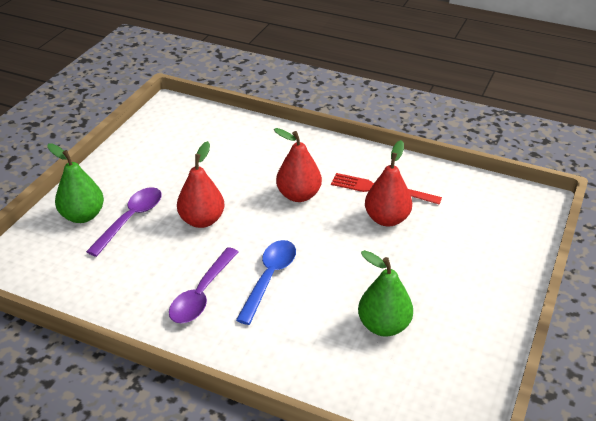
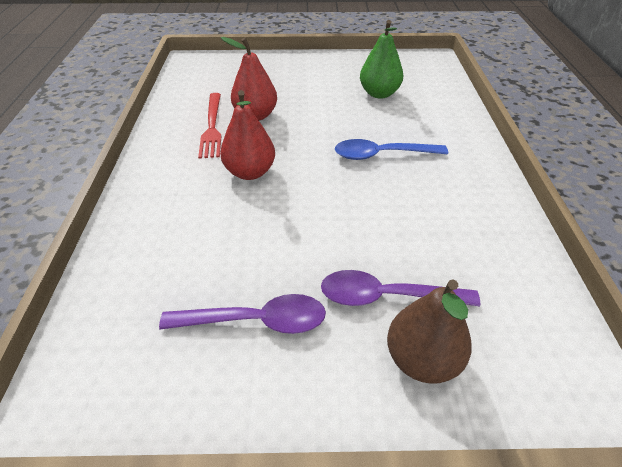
camera: 115 degrees left, 5 degrees up
(83, 216) = (422, 360): green pear -> brown pear
(202, 220) = (339, 228): red pear -> none
(202, 294) = (438, 186): purple spoon -> purple spoon (255, 321)

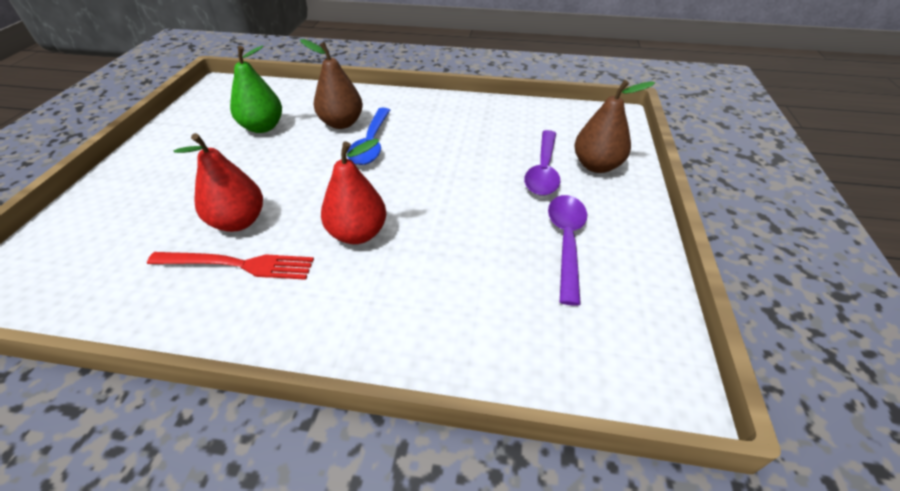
camera: 80 degrees left, 0 degrees up
(408, 131) = (341, 123): none -> brown pear

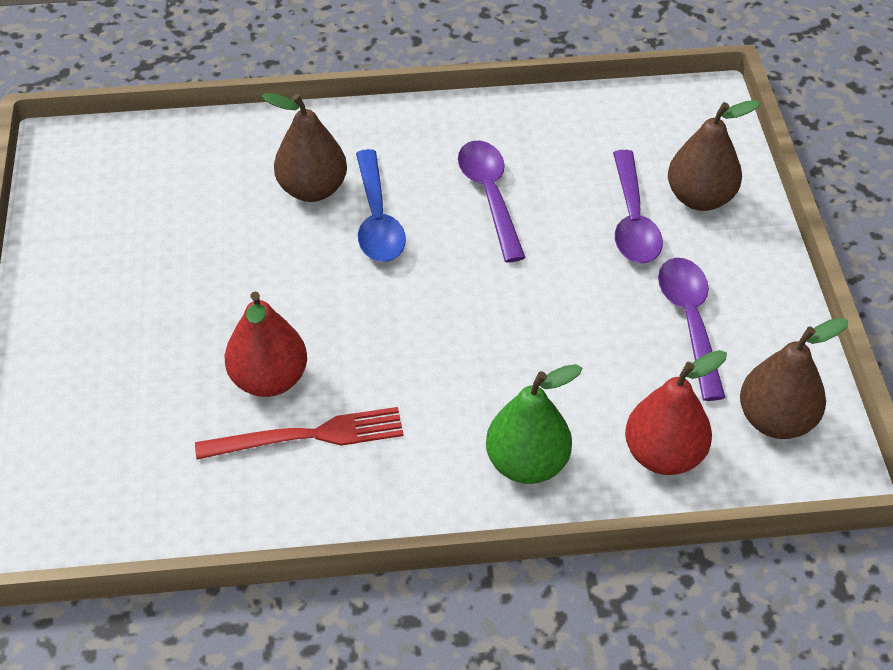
camera: 15 degrees left, 5 degrees up
(263, 127) = (196, 219): green pear -> green pear (527, 463)
(358, 233) = (433, 364): red pear -> red pear (664, 455)
(450, 143) = (490, 197): none -> purple spoon
(623, 334) = (776, 420): none -> brown pear

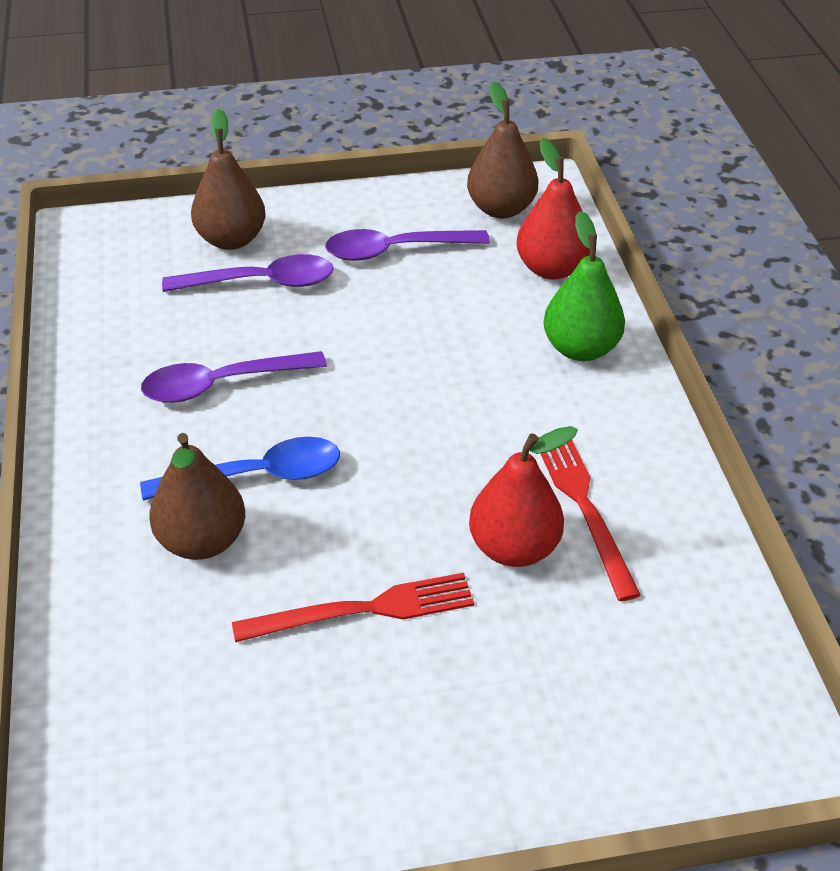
camera: 95 degrees left, 5 degrees down
(225, 280) = (363, 610): none -> red fork

